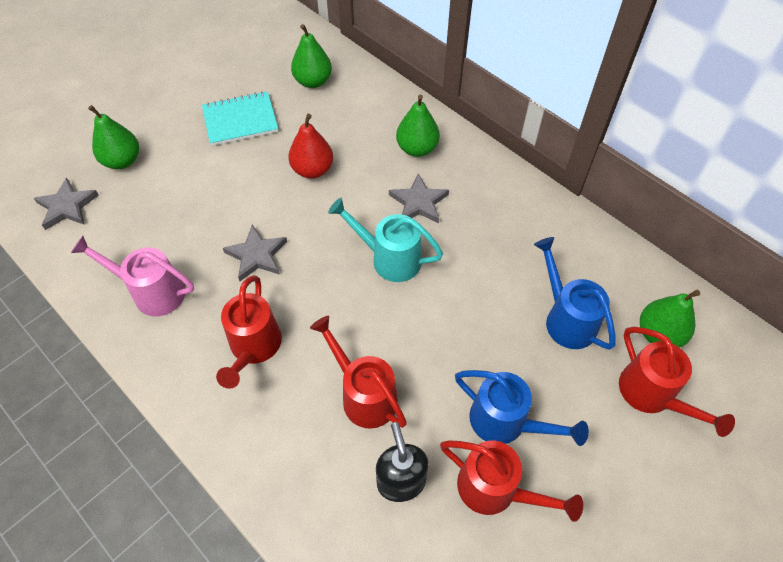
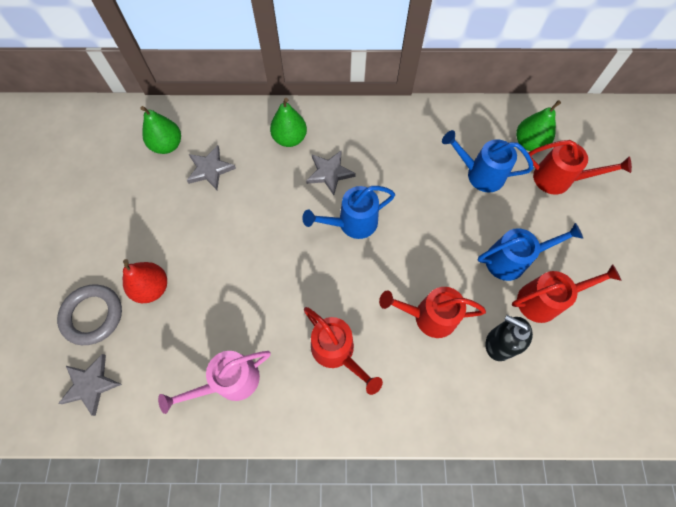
camera: 45 degrees left, 10 degrees up
(122, 161) = (93, 315): green pear -> grey ring
(240, 120) = (148, 213): turquoise notebook -> none
(257, 255) = (270, 294): grey star -> grey star (210, 169)
(312, 170) = (240, 207): red pear -> red pear (152, 288)
(389, 258) = (351, 223): turquoise watering can -> blue watering can

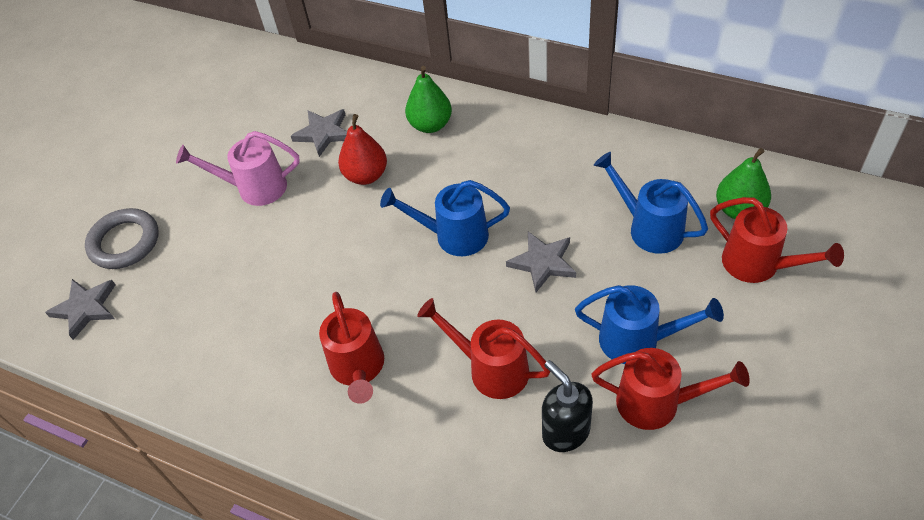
camera: 30 degrees right, 15 degrees down
(152, 288) = (197, 234): red pear -> red pear (366, 175)
(167, 145) = (292, 97): green pear -> none
(229, 381) = (223, 356): pink watering can -> pink watering can (254, 188)
(329, 173) = (457, 174): grey star -> grey star (543, 263)

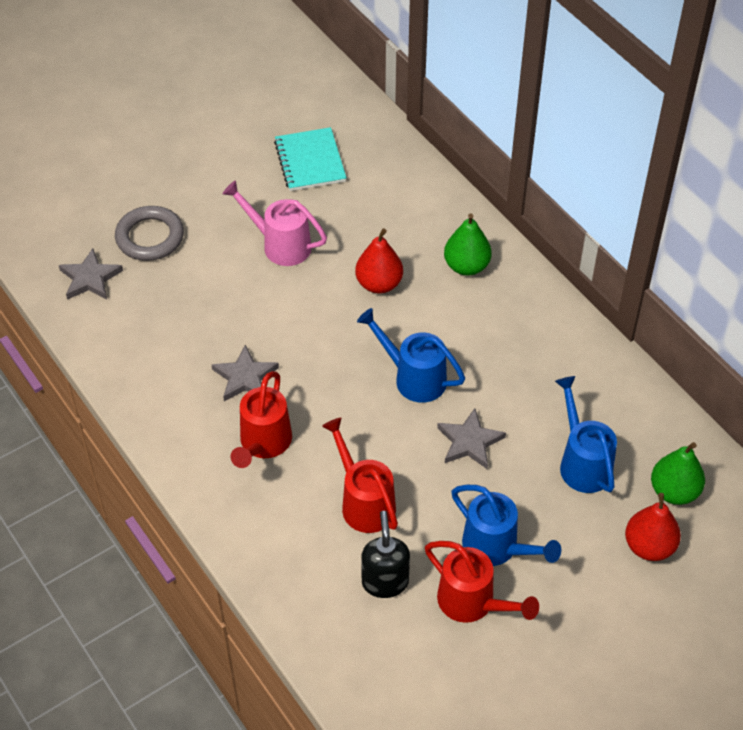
camera: 25 degrees right, 0 degrees up
(235, 110) = (310, 161): none -> turquoise notebook
(323, 133) = (369, 224): grey star -> grey star (245, 377)
(759, 265) = (649, 546): red watering can -> red pear

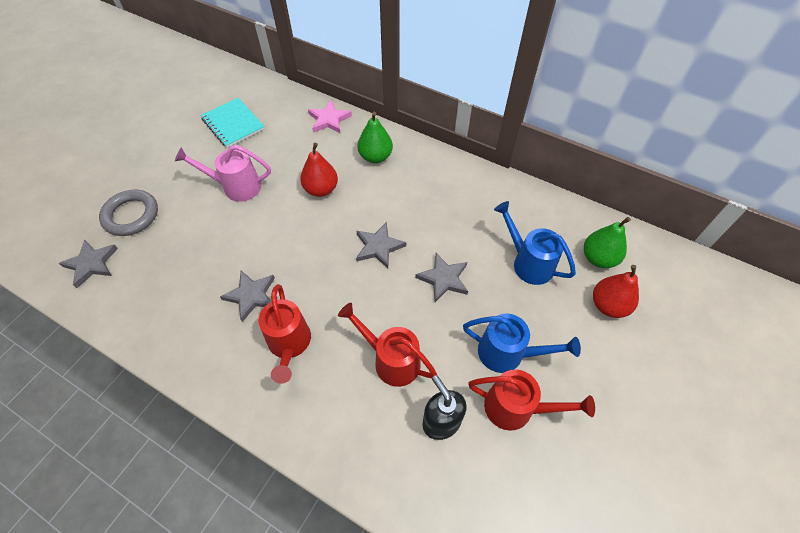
camera: 25 degrees left, 5 degrees up
(413, 377) = (379, 247): blue watering can -> grey star
(432, 196) = (329, 119): none -> pink star

